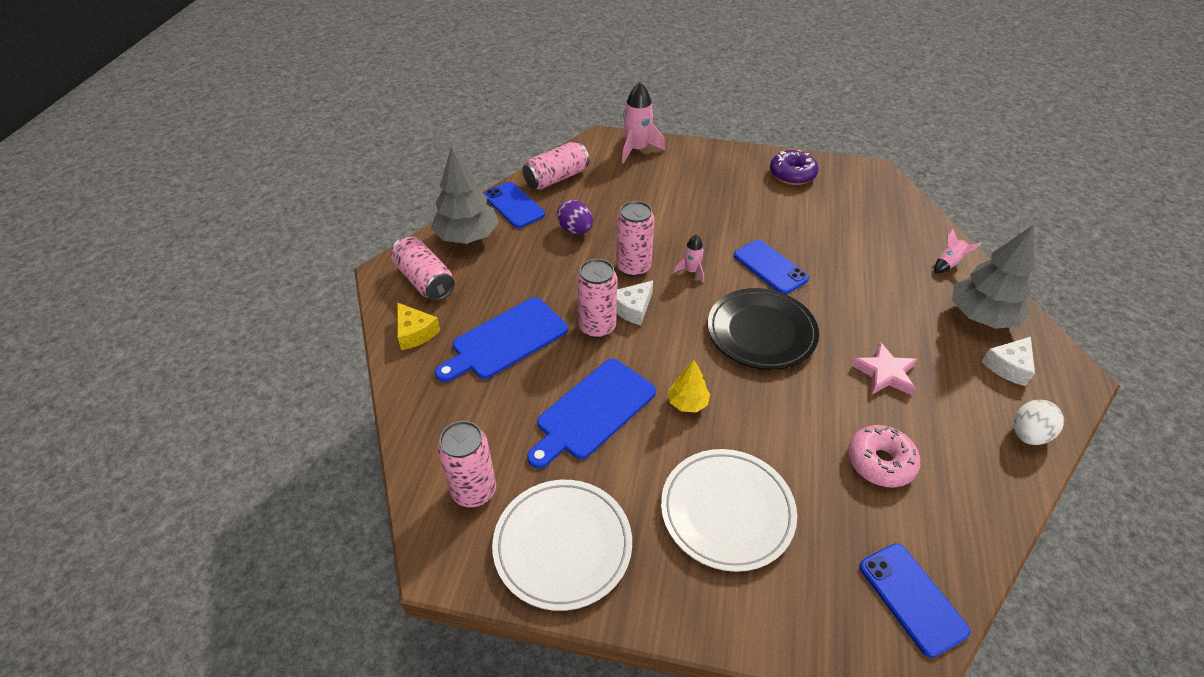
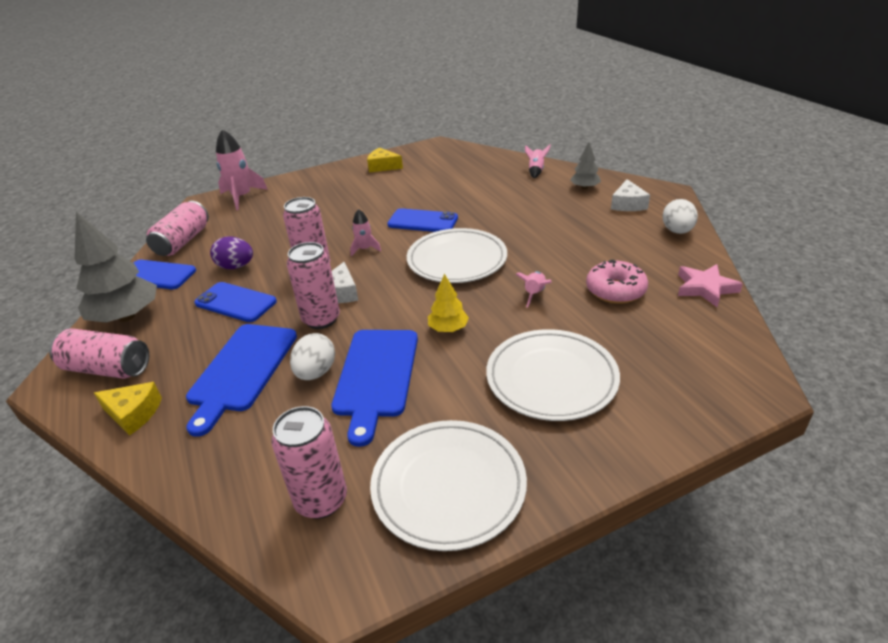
camera: 35 degrees left, 10 degrees down
(553, 377) = (316, 372): none -> white egg
(761, 332) = (457, 260): black plate -> white plate
(792, 174) = (383, 166): purple donut -> yellow cheese
(796, 416) = (534, 294): none -> pink rocket
(885, 373) = (563, 242): pink star -> pink star (705, 288)
(912, 598) = (720, 352): blue phone -> blue phone (236, 302)
(981, 316) = (584, 187): grey tree -> grey tree, size x0.52

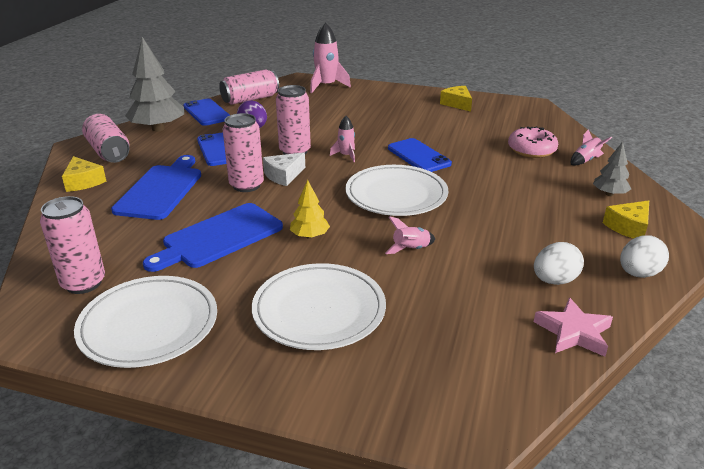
camera: 40 degrees right, 5 degrees down
(242, 370) = (161, 190): blue cutting board -> blue cutting board turned 135 degrees clockwise
(316, 372) = (193, 214): white egg -> white egg (554, 280)
(615, 290) = (483, 285): pink donut -> pink donut (531, 150)
(628, 204) = (628, 227): white cheese -> yellow cheese

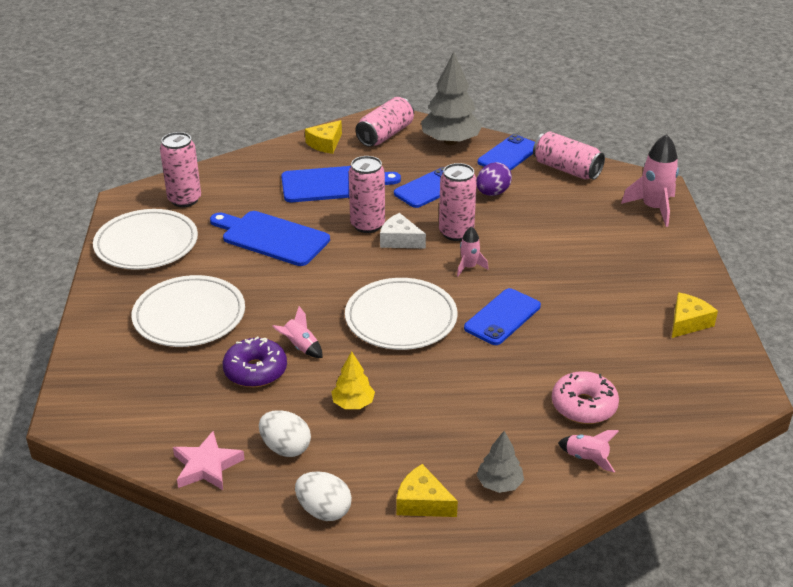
camera: 70 degrees right, 5 degrees up
(309, 236) = (296, 284): yellow tree -> yellow tree (353, 403)
(435, 280) = (255, 371): none -> purple donut

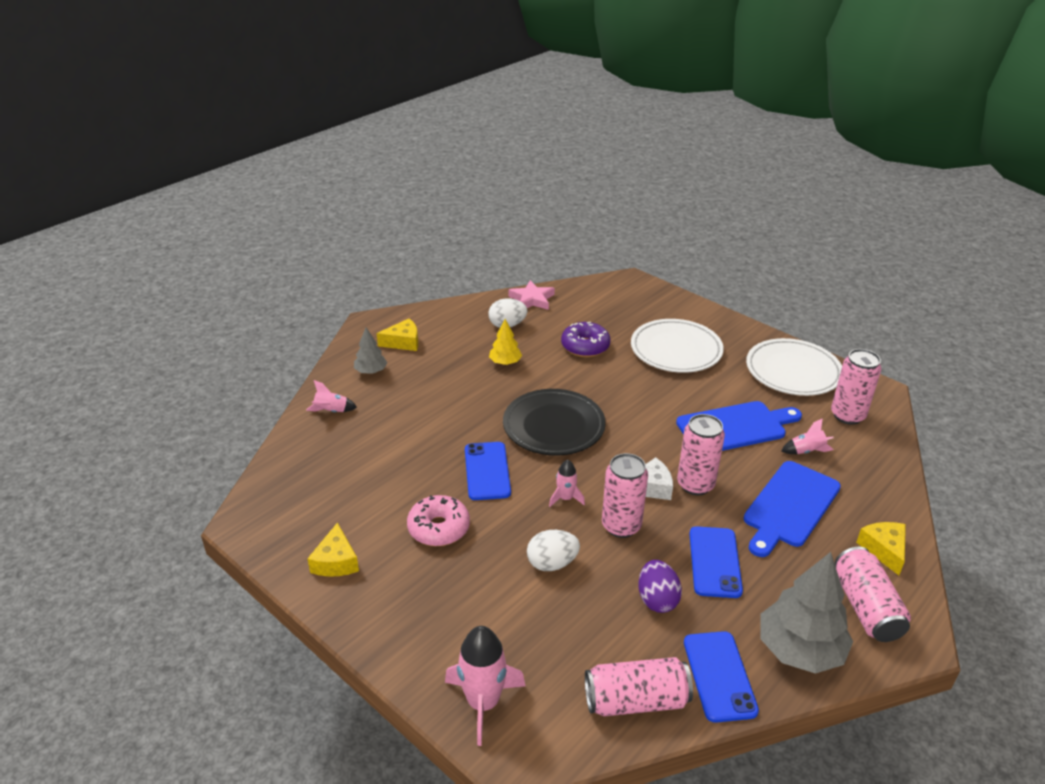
camera: 135 degrees right, 0 degrees up
(300, 347) = (583, 372): pink rocket -> pink rocket (806, 451)
(324, 510) = (448, 314): white egg -> white egg (552, 563)
(401, 318) = (553, 426): white plate -> black plate
(584, 406) = (362, 441): pink donut -> pink donut (439, 528)

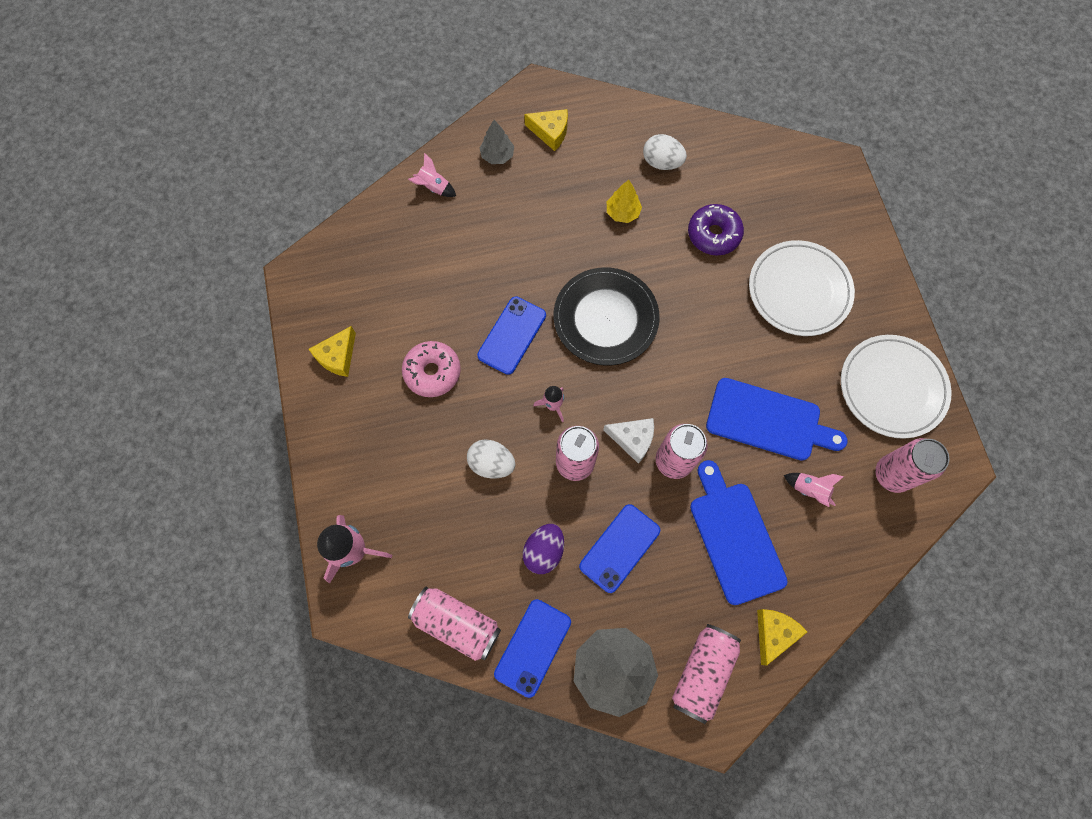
camera: 35 degrees right, 35 degrees up
(532, 299) = (713, 138): pink star -> none
(790, 506) = (734, 537): blue cutting board -> blue cutting board turned 90 degrees clockwise

